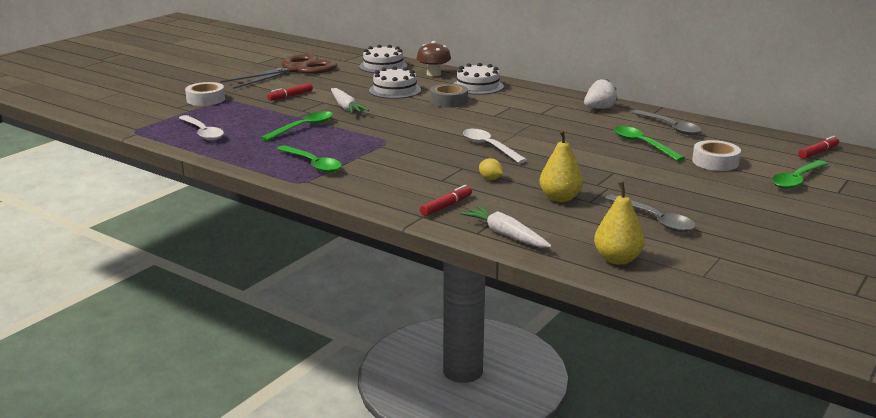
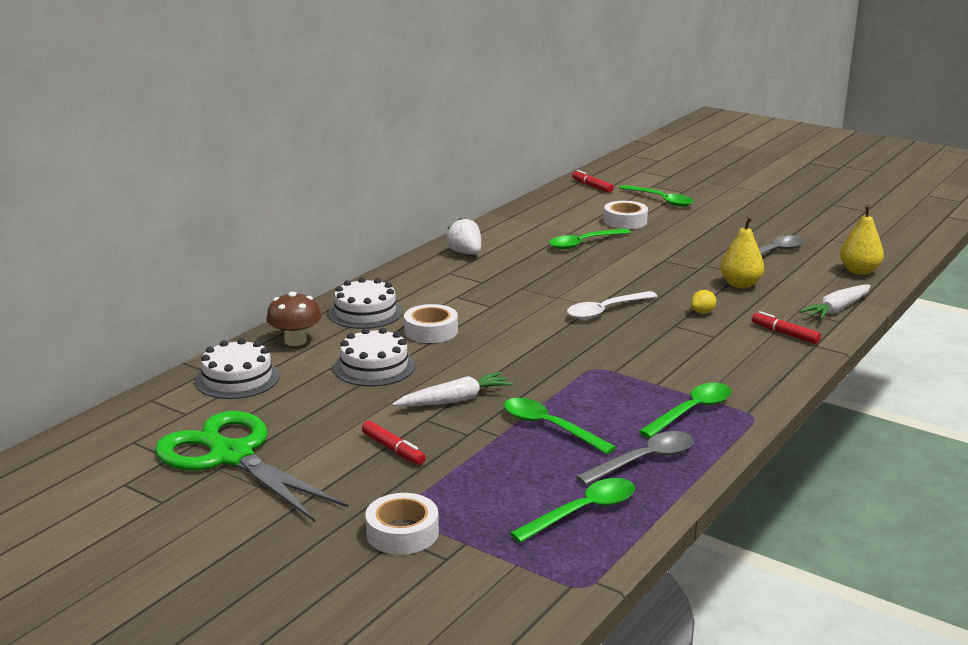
camera: 90 degrees left, 0 degrees up
(203, 133) = (583, 511): white spoon -> green spoon
(296, 70) = (231, 456): brown scissors -> green scissors
(448, 101) = (431, 331): grey tape -> white tape
(670, 127) = (529, 228): grey spoon -> grey spoon (644, 460)

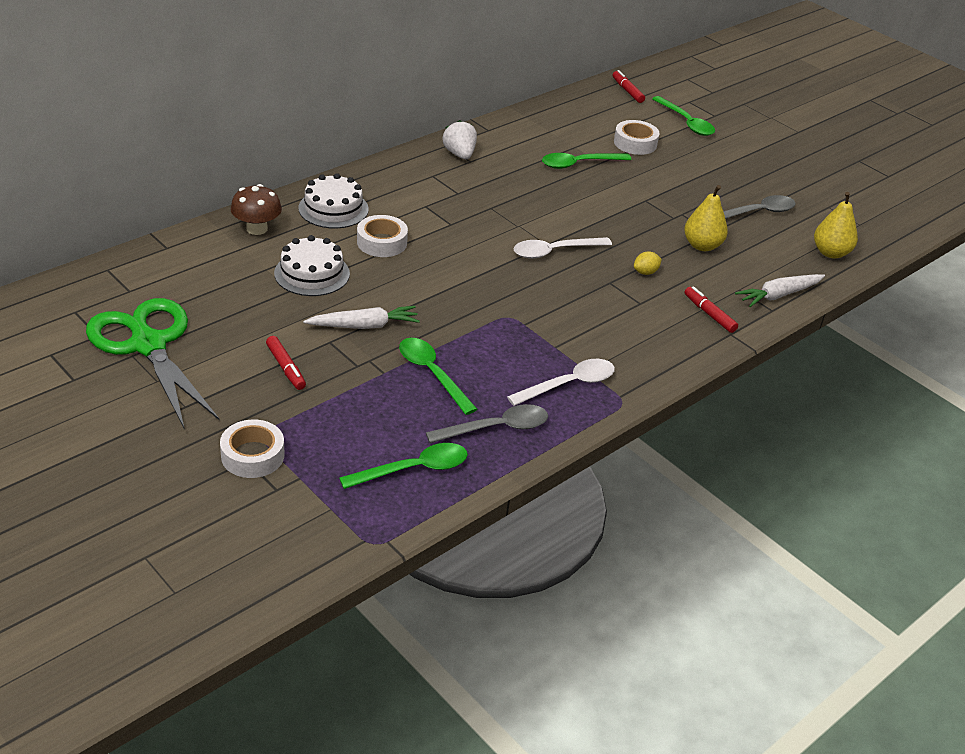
camera: 10 degrees right, 15 degrees up
(237, 379) = (188, 262): white cake -> none
(692, 411) = (569, 384): green spoon -> white spoon

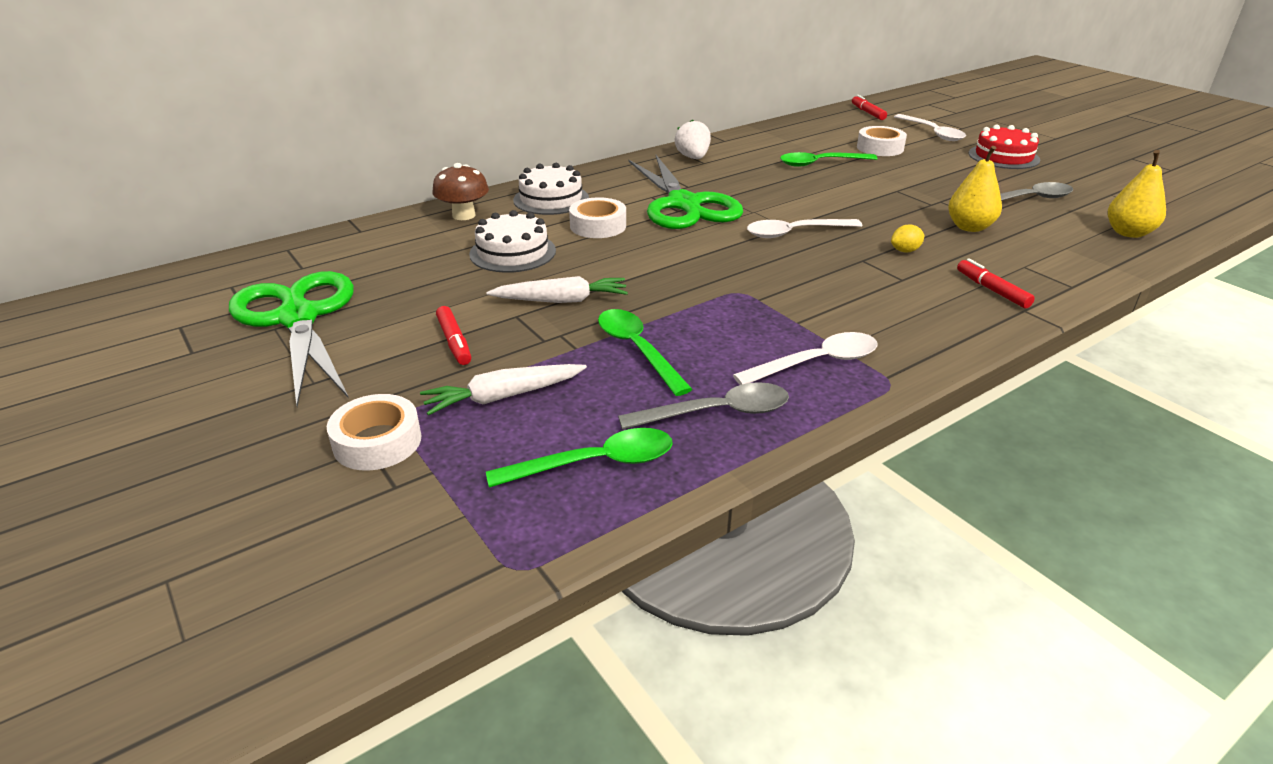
camera: 10 degrees right, 5 degrees down
(456, 217) = (684, 205): none -> green scissors
(686, 122) = (932, 133): green spoon -> white spoon
(746, 157) = (1003, 157): none -> red cake
(778, 295) = (1076, 272): white carrot -> white carrot (503, 397)

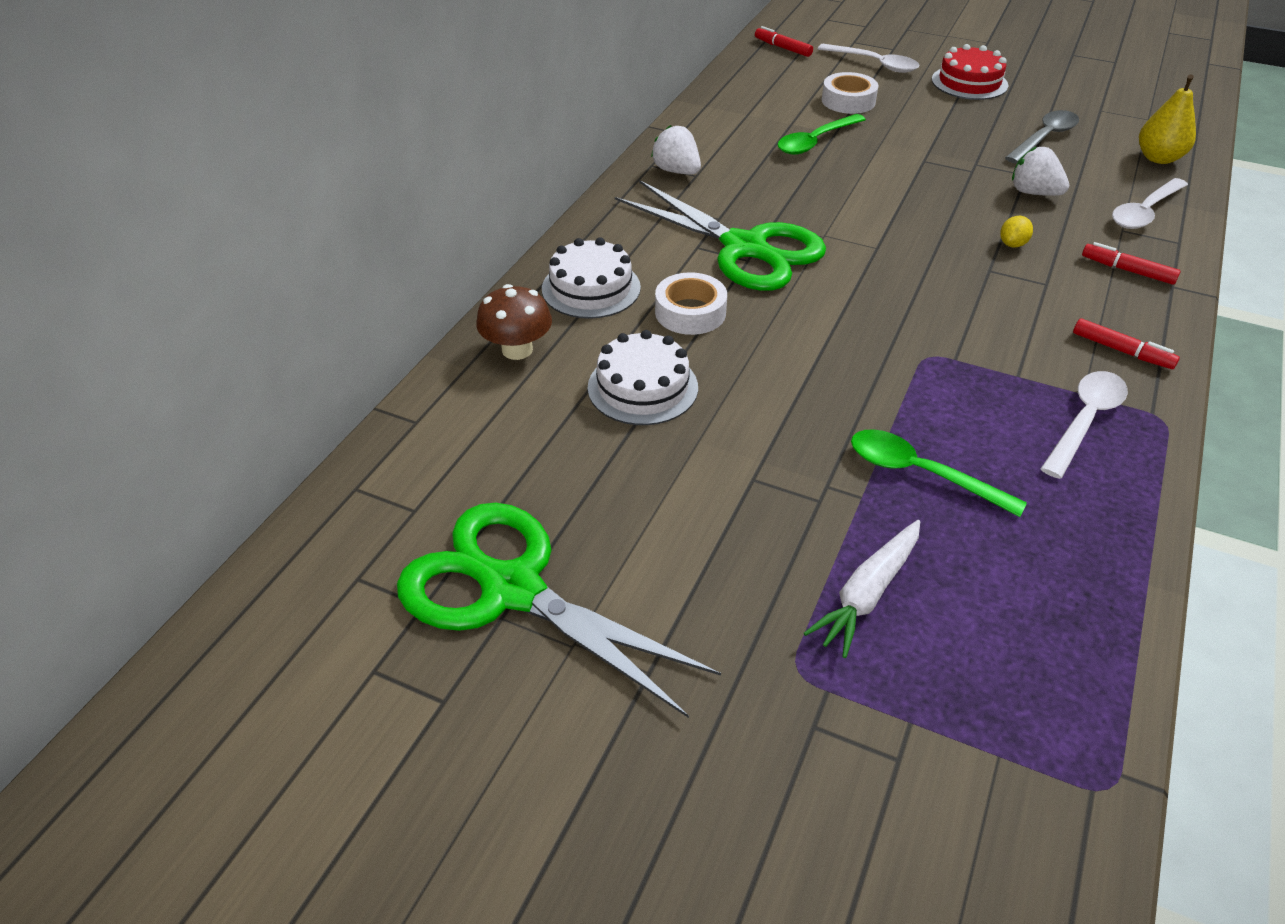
camera: 30 degrees left, 10 degrees up
(377, 442) = (815, 714): white tape -> none
(454, 342) = (733, 544): red marker -> red marker (1121, 351)
(561, 300) = (775, 437): white carrot -> none
(595, 463) = (1039, 633): green spoon -> none
(717, 413) = (1070, 520): grey spoon -> none
(795, 233) = (894, 253): white spoon -> white spoon (1144, 212)
(969, 227) = (1034, 193): yellow pear -> white strawberry

